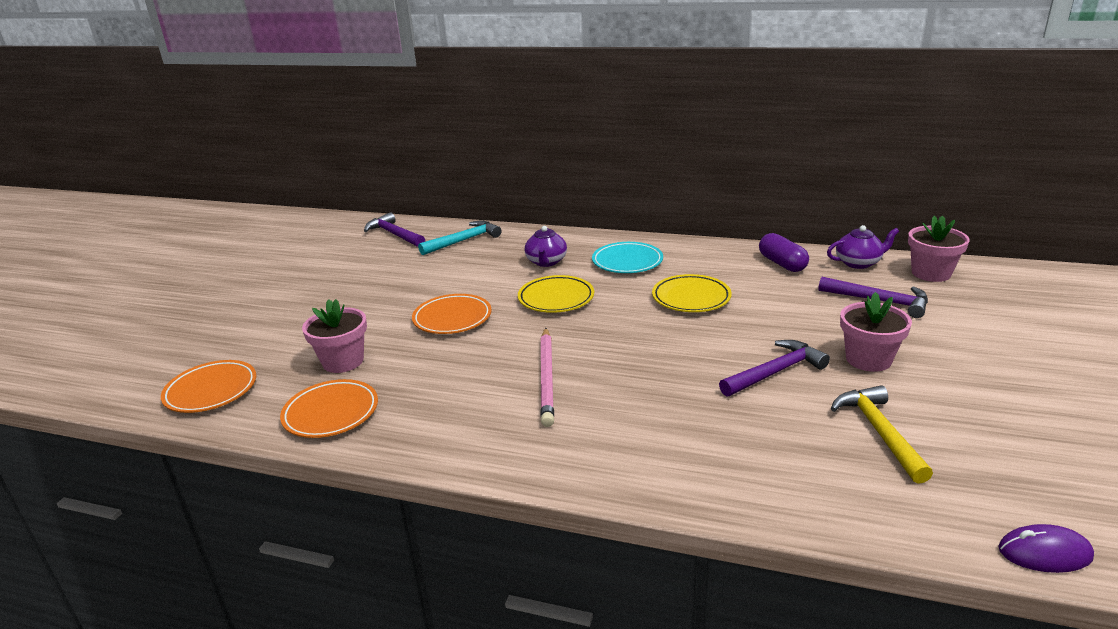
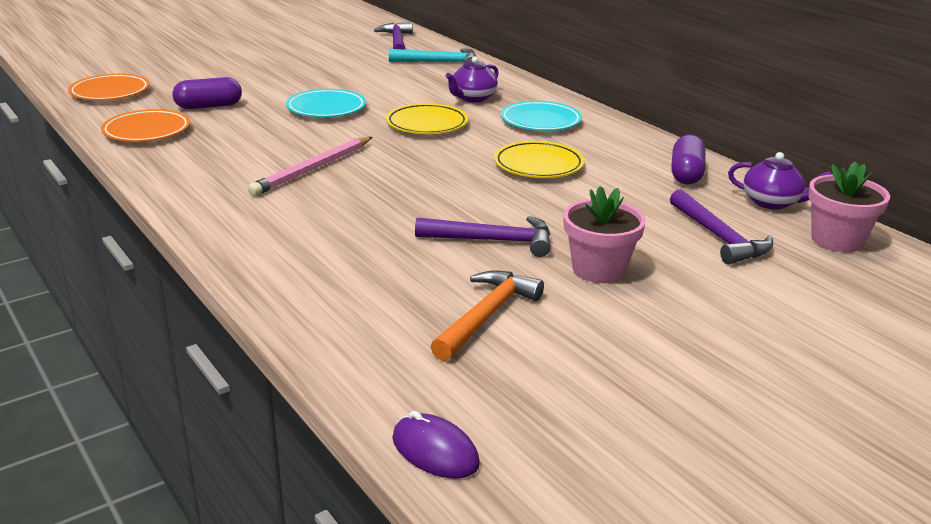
camera: 35 degrees right, 0 degrees up
(343, 361) = (209, 106): pink flower pot -> purple capsule
(452, 318) = (326, 108): orange plate -> turquoise plate
(879, 432) = (486, 316): yellow hammer -> orange hammer

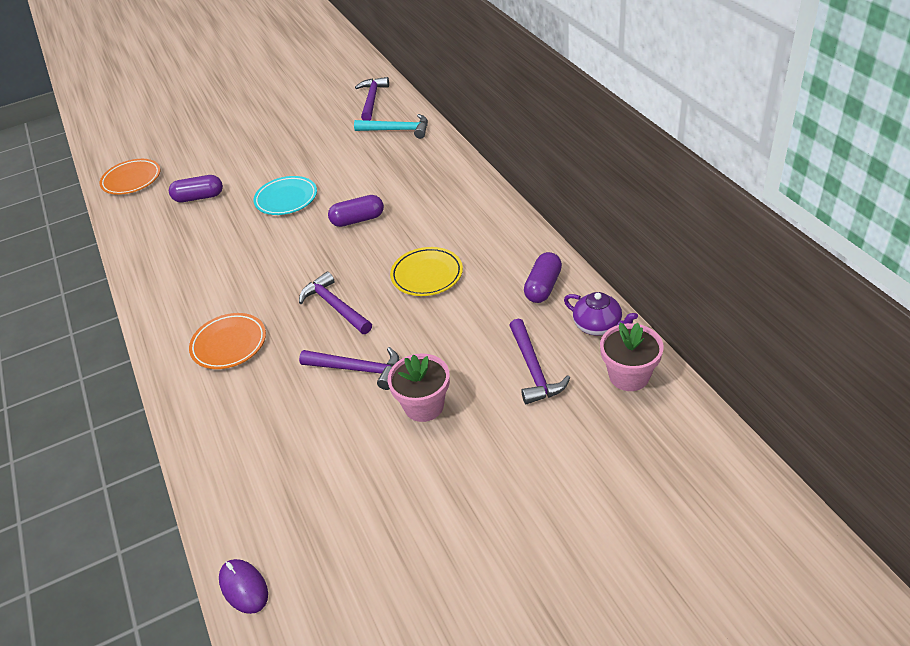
camera: 15 degrees right, 15 degrees up
(147, 131) = (147, 231): orange plate -> orange plate (229, 344)
(313, 169) = (253, 279): pink pencil -> none
(427, 124) = (358, 220): yellow plate -> purple capsule
(434, 190) = (335, 306): none -> purple hammer
(472, 98) = (407, 182): purple teapot -> none
(486, 316) = (323, 454): orange hammer -> none
(540, 121) = (451, 215): turquoise plate -> none

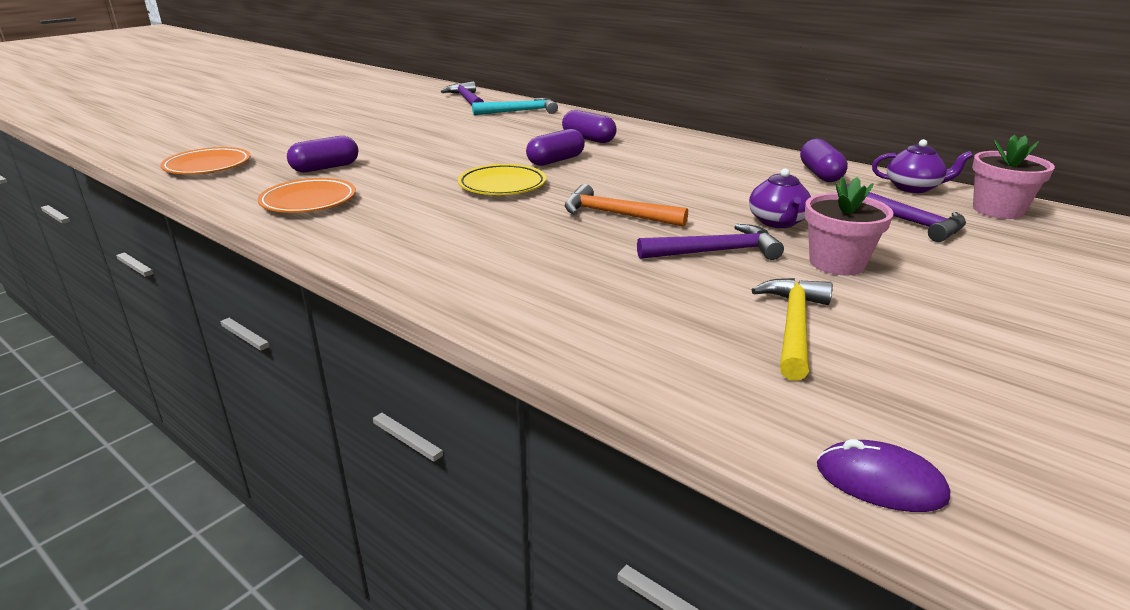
camera: 30 degrees left, 15 degrees down
(229, 344) = (514, 261): orange plate -> orange plate (309, 201)
(286, 199) = (447, 158): turquoise plate -> none
(327, 460) = (793, 326): none -> yellow hammer
(335, 306) = (616, 214): purple hammer -> orange hammer
(411, 189) = (588, 139): none -> purple capsule
(427, 275) = (689, 182): yellow plate -> yellow plate (502, 185)
(436, 346) = (777, 222): none -> purple teapot

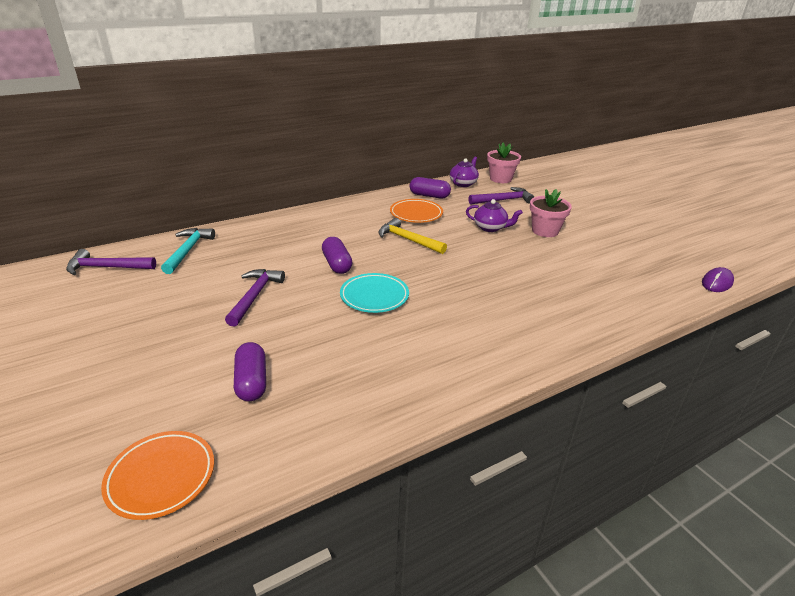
camera: 70 degrees left, 5 degrees up
(309, 201) = (344, 400): orange plate -> orange plate (416, 214)
(502, 185) = (374, 296): yellow plate -> turquoise plate
(588, 139) = (298, 241): purple capsule -> none
(616, 214) = (455, 268): orange hammer -> none
(715, 251) = (521, 254): purple hammer -> purple hammer (254, 296)
(793, 326) = (606, 261): yellow hammer -> yellow hammer (408, 240)

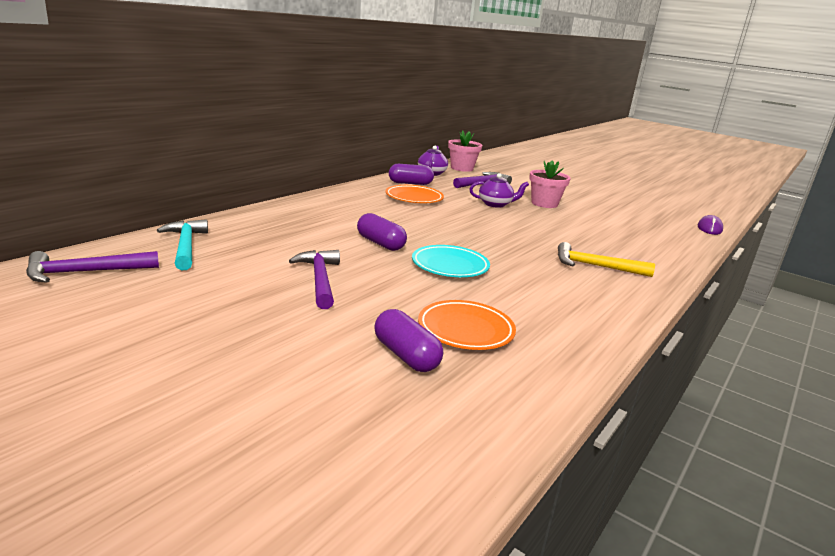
camera: 25 degrees left, 10 degrees down
(161, 477) = (403, 466): orange plate -> orange plate (465, 330)
(408, 240) = (430, 218): yellow hammer -> yellow hammer (595, 266)

